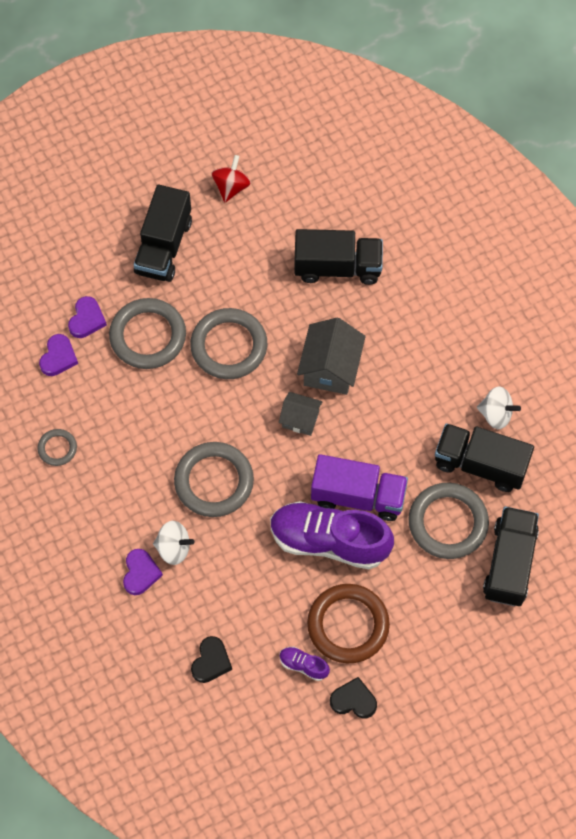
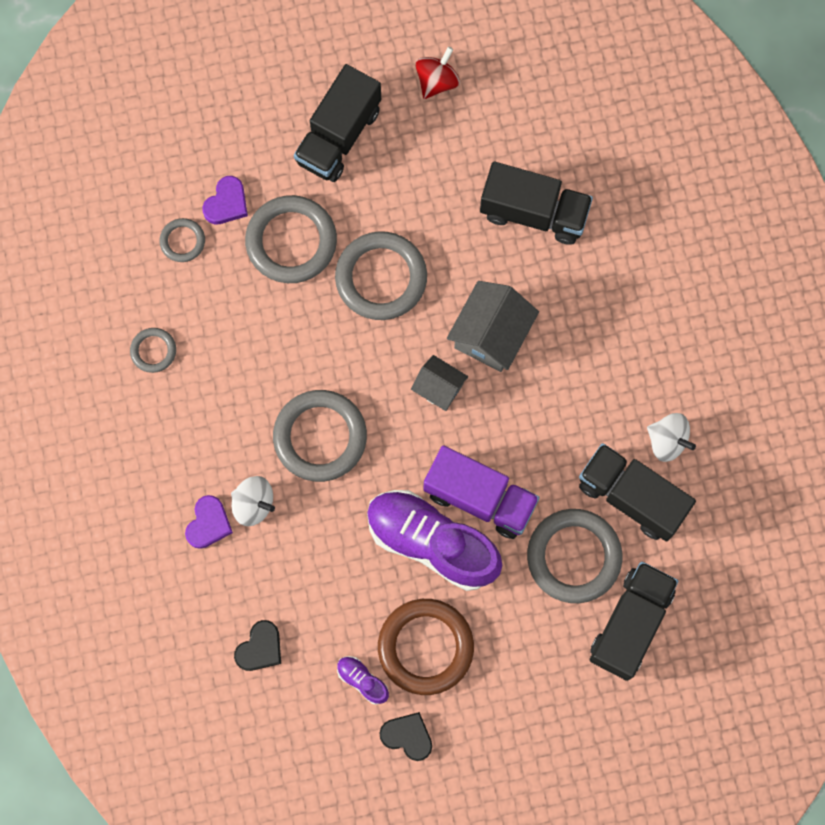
camera: 15 degrees right, 10 degrees up
(58, 357) = (182, 241): purple heart -> grey ring

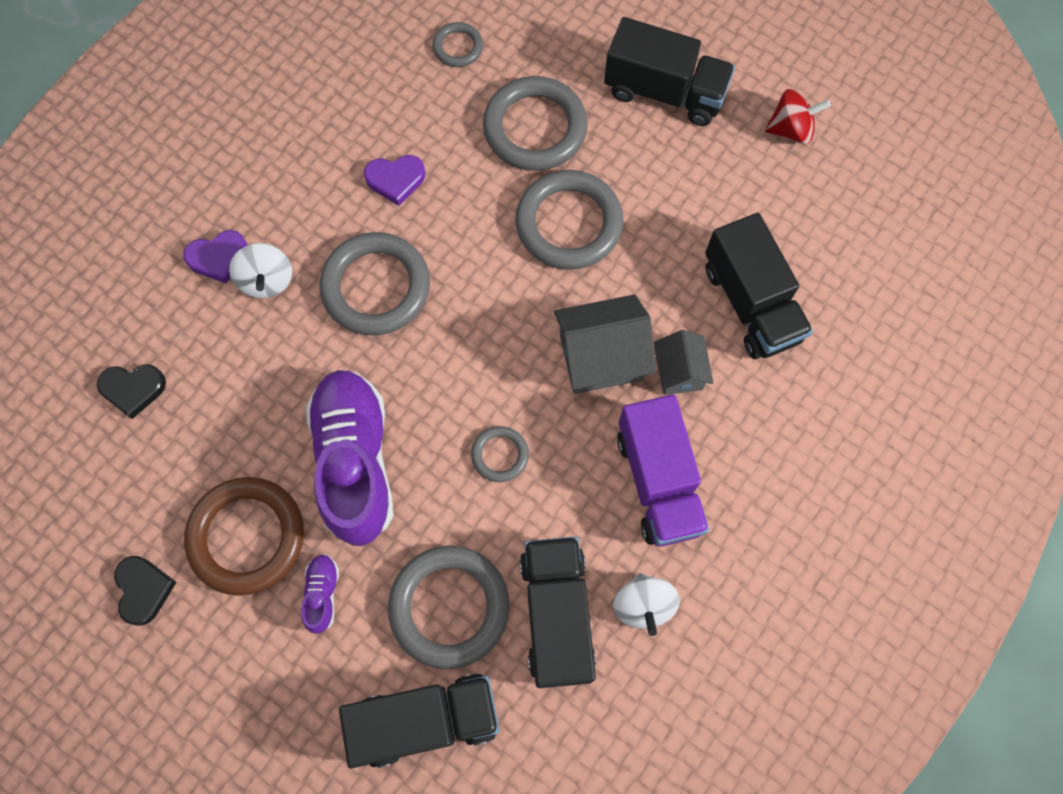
camera: 50 degrees right, 5 degrees down
(153, 351) = (340, 98): grey ring -> grey ring (500, 455)
(226, 203) = (522, 54): purple heart -> purple heart (395, 180)
(338, 136) = (664, 92): black truck -> black truck turned 150 degrees counterclockwise
(362, 680) = (169, 504): purple shoe -> purple shoe (322, 594)
(439, 388) = (510, 352): grey house -> grey house (679, 372)
(480, 498) = (435, 471): purple truck -> purple truck (658, 481)

